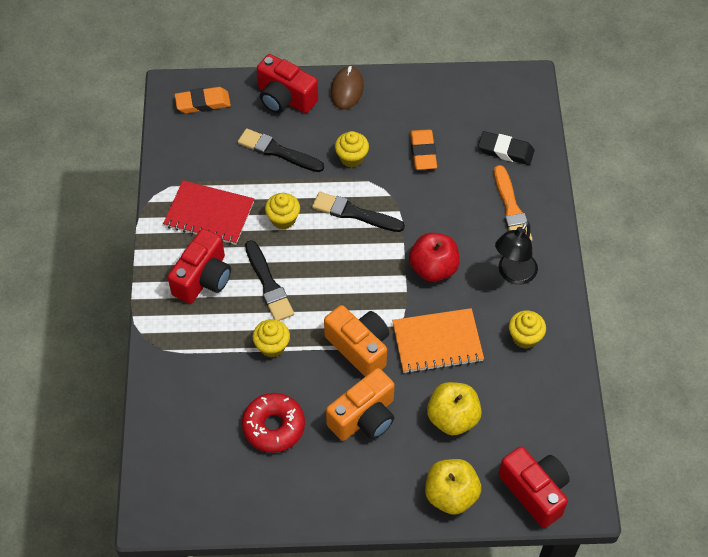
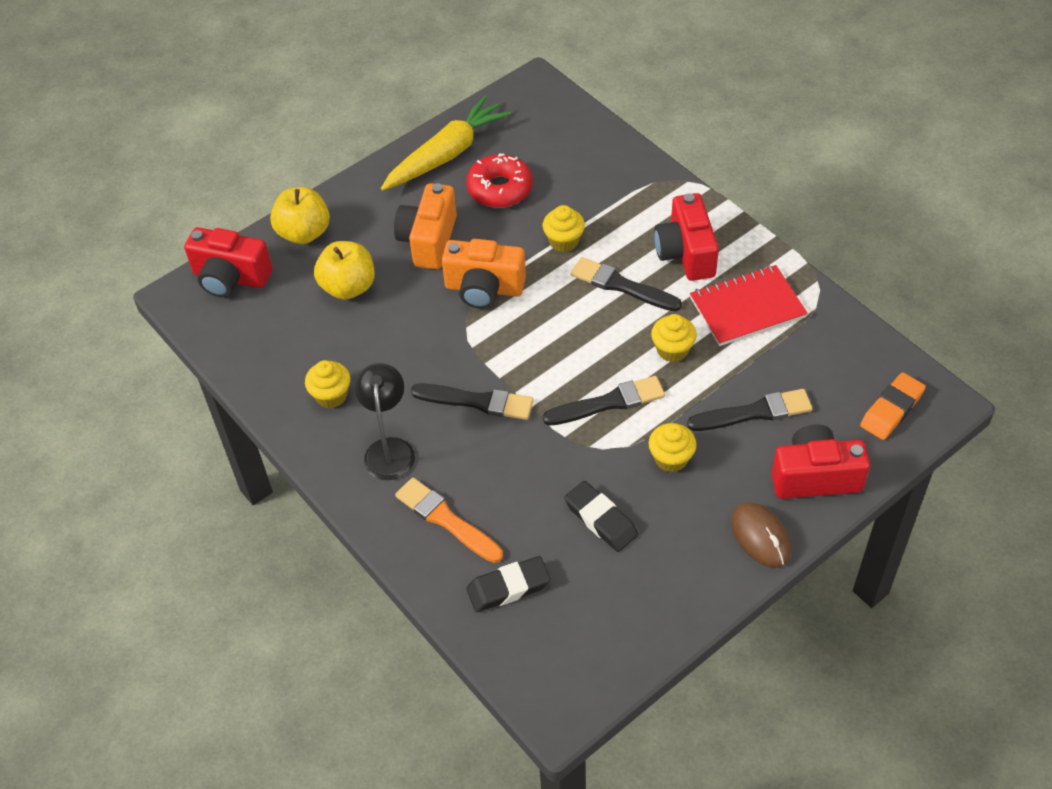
camera: 145 degrees right, 5 degrees down
(283, 493) = (446, 154): none -> yellow carrot
(423, 152) = (601, 519): orange eraser -> black eraser
(433, 268) = (477, 402): red apple -> black brush
(437, 342) = (415, 338): orange notebook -> none

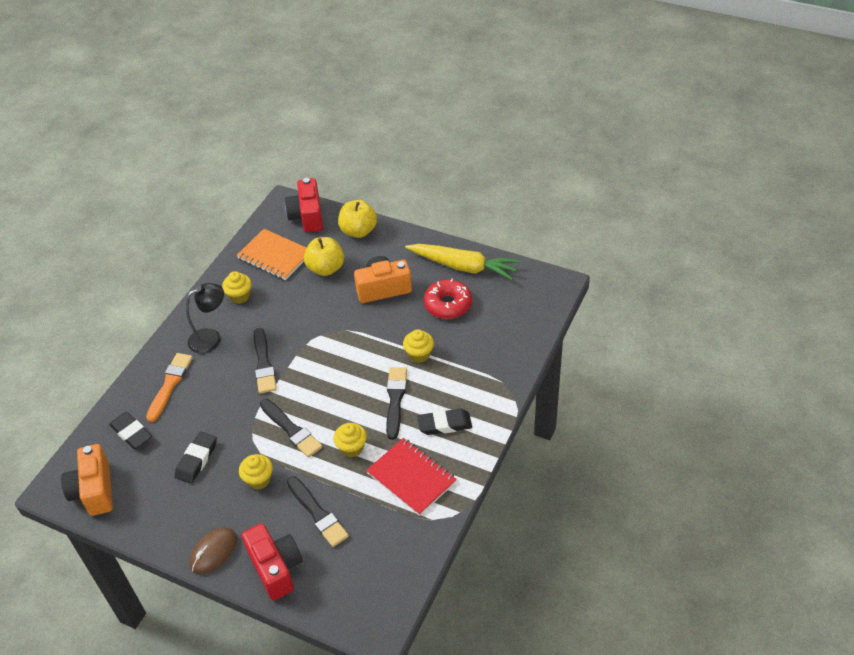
camera: 65 degrees right, 5 degrees down
(281, 335) = (274, 256): none -> orange notebook
(484, 288) = (357, 331): orange camera -> orange camera (94, 490)
(686, 253) = (444, 424): red camera -> black eraser
(891, 410) = (356, 598): orange eraser -> none

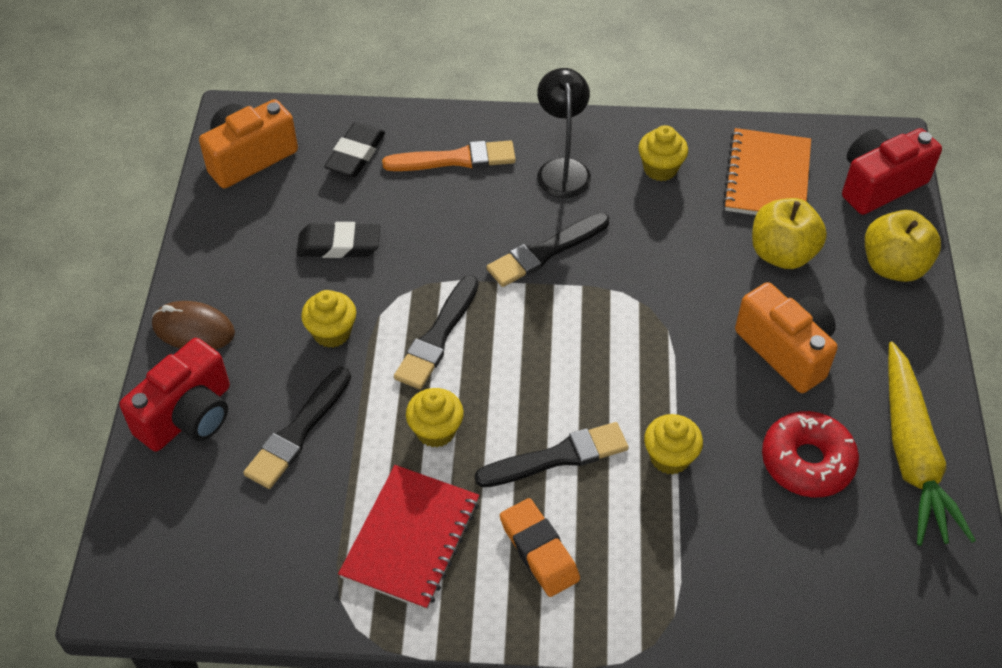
camera: 65 degrees right, 5 degrees up
(211, 338) = (562, 169): black lamp -> black lamp turned 135 degrees counterclockwise
(444, 424) = (539, 551): black eraser -> orange eraser

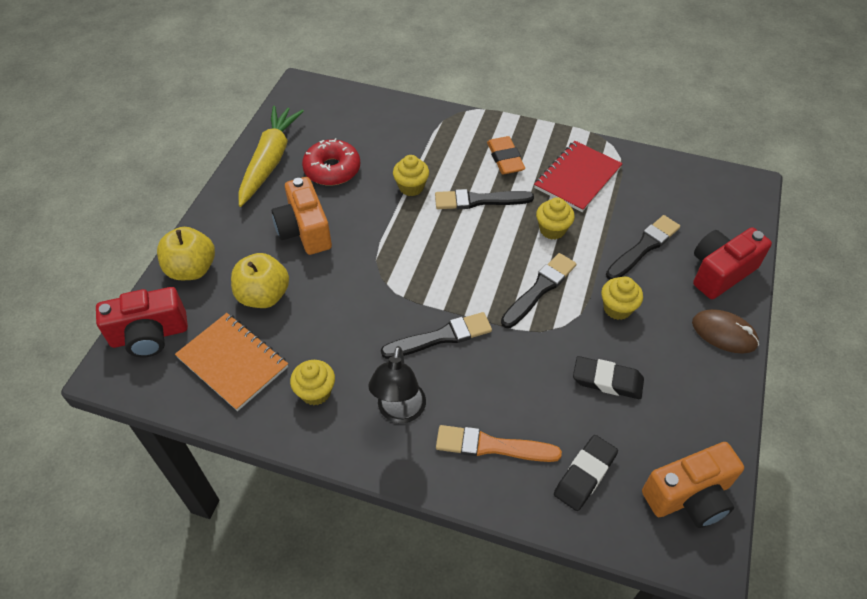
camera: 165 degrees left, 0 degrees up
(767, 177) = (232, 362): orange notebook -> orange notebook turned 75 degrees counterclockwise

